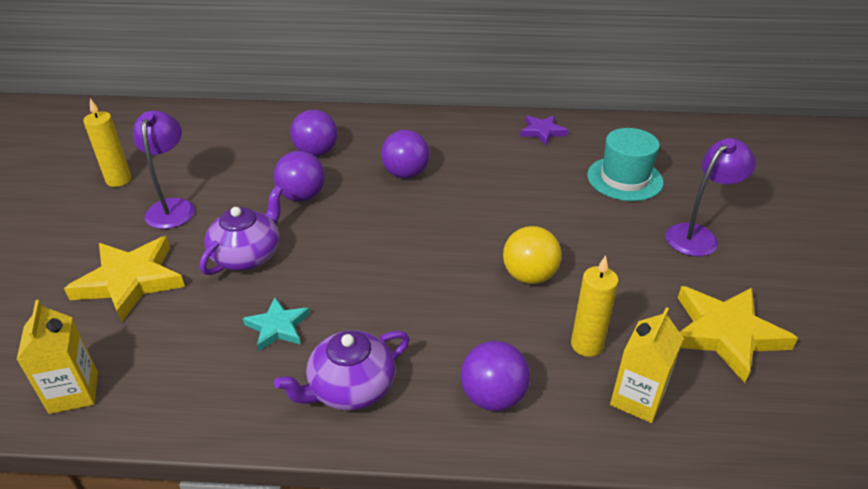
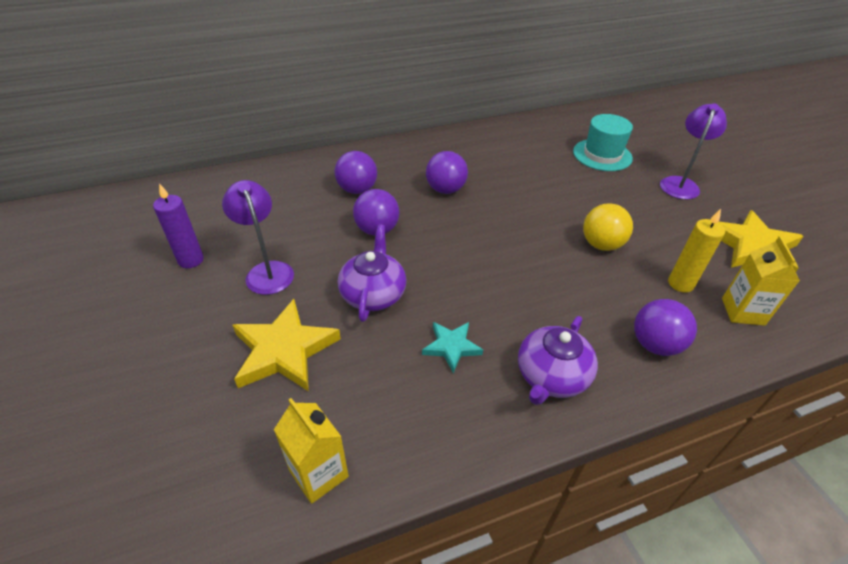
camera: 25 degrees left, 5 degrees up
(118, 180) = (191, 260): yellow candle -> purple candle
(542, 132) = (518, 133): purple star -> none

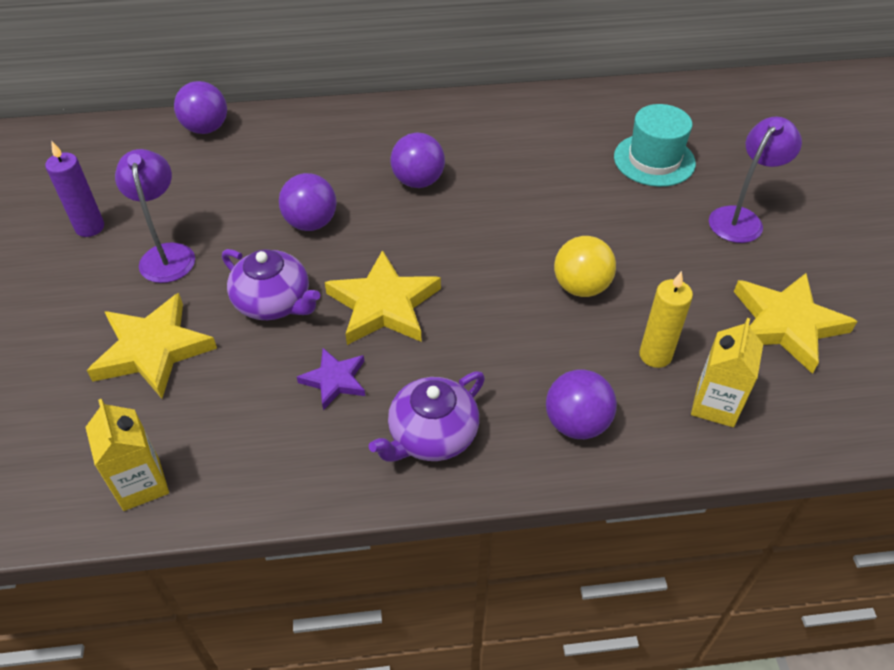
camera: 15 degrees right, 5 degrees up
(357, 190) = (309, 165): purple ball -> purple ball (206, 128)
(373, 294) = (274, 302): purple teapot -> purple teapot turned 105 degrees clockwise
(451, 347) = (334, 380): turquoise star -> purple star
(462, 281) = (383, 305): none -> yellow star

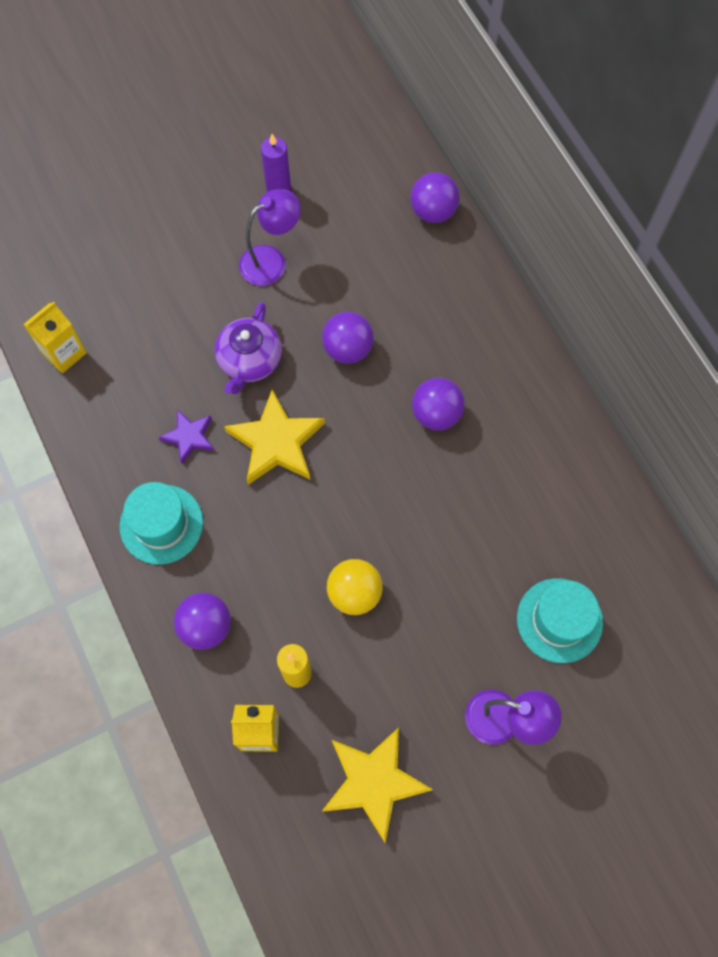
camera: 70 degrees right, 20 degrees up
(153, 350) = (175, 301): yellow star -> none
(432, 435) = (161, 524): purple teapot -> turquoise hat

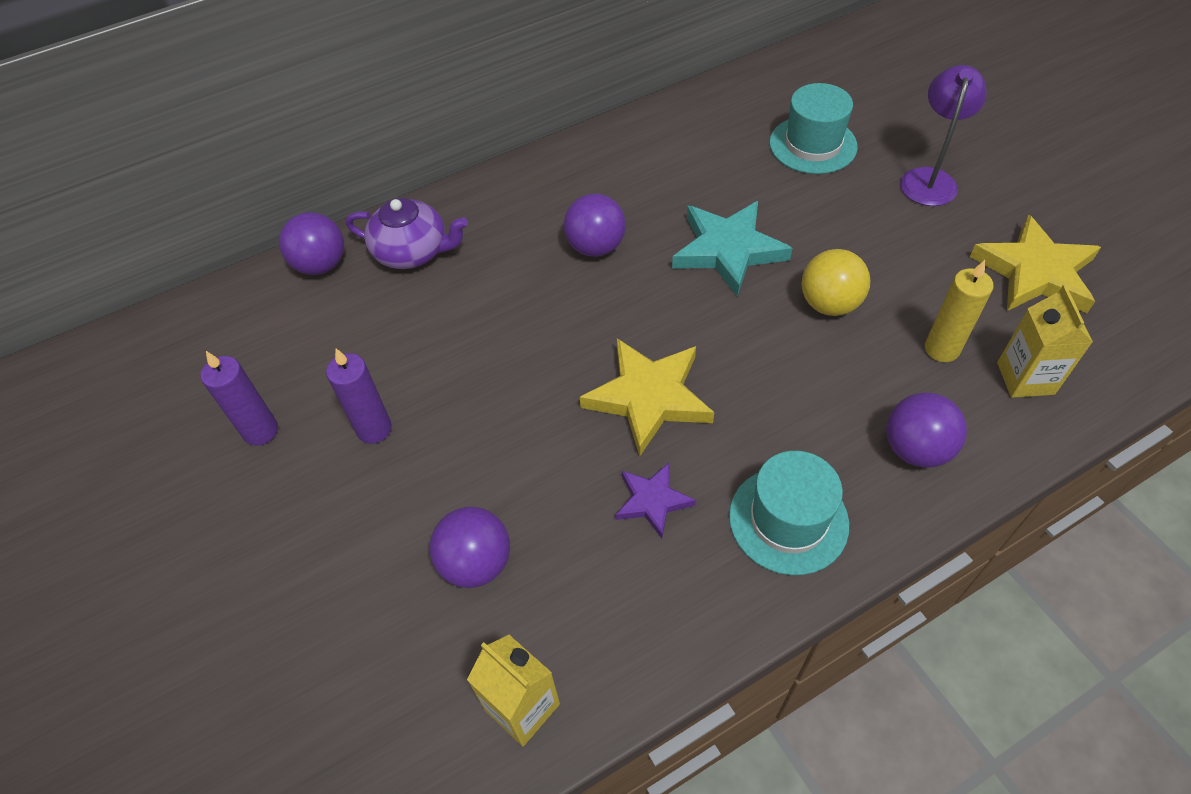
camera: 90 degrees left, 15 degrees down
(249, 361) = (531, 439): purple teapot -> purple teapot (412, 252)
(271, 260) = (374, 429): purple lamp -> purple candle
(347, 349) = (512, 334): purple ball -> purple ball (476, 563)
(423, 520) = (728, 250): none -> turquoise star

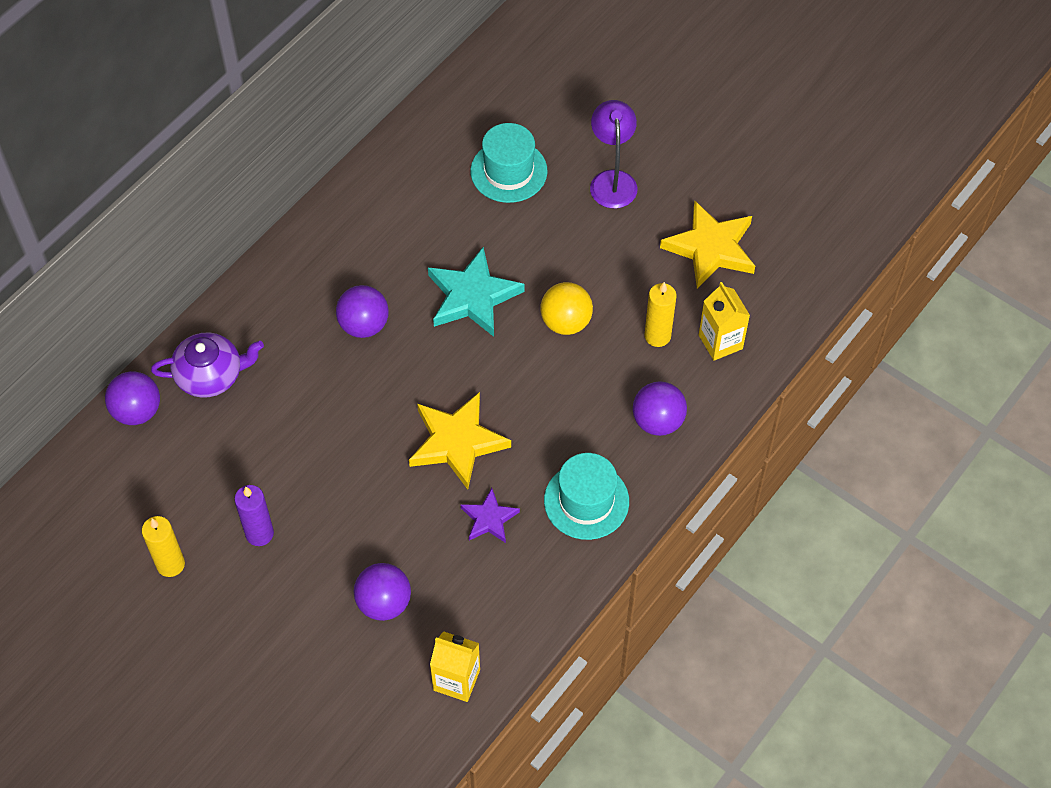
camera: 25 degrees left, 5 degrees up
(261, 431) = (170, 564): purple candle -> yellow candle

